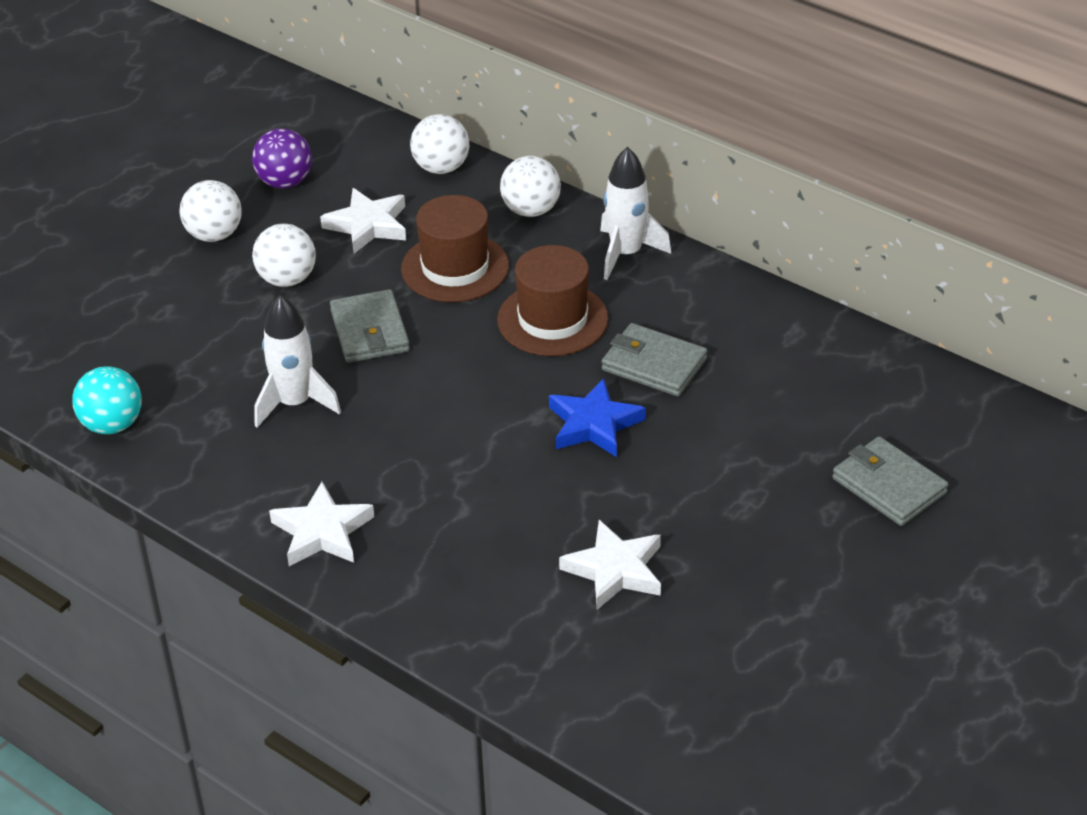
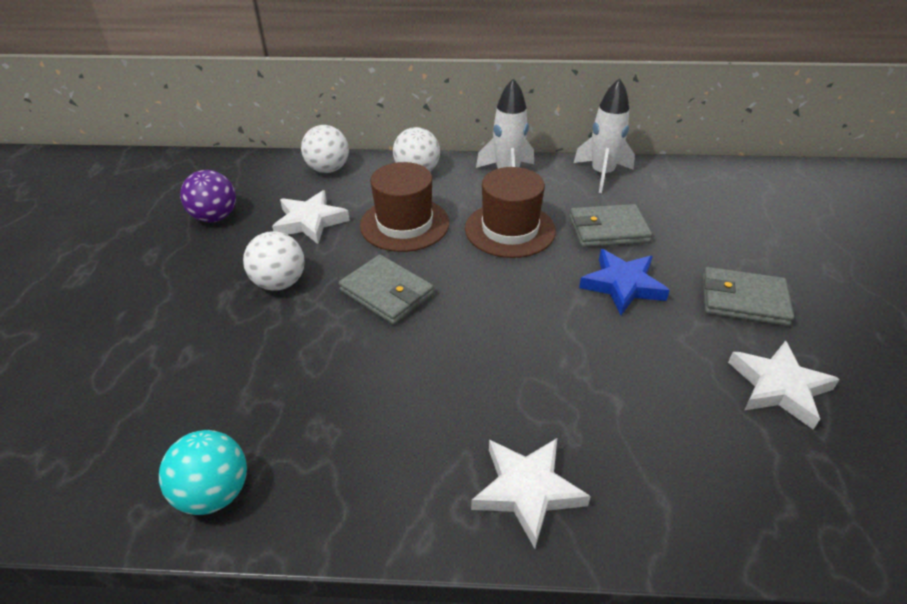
camera: 35 degrees left, 0 degrees up
(214, 235) = (184, 275): white ball -> none
(295, 403) = (382, 379): white rocket -> white rocket (602, 174)
(889, 486) = (835, 240): grey wallet -> grey wallet (743, 300)

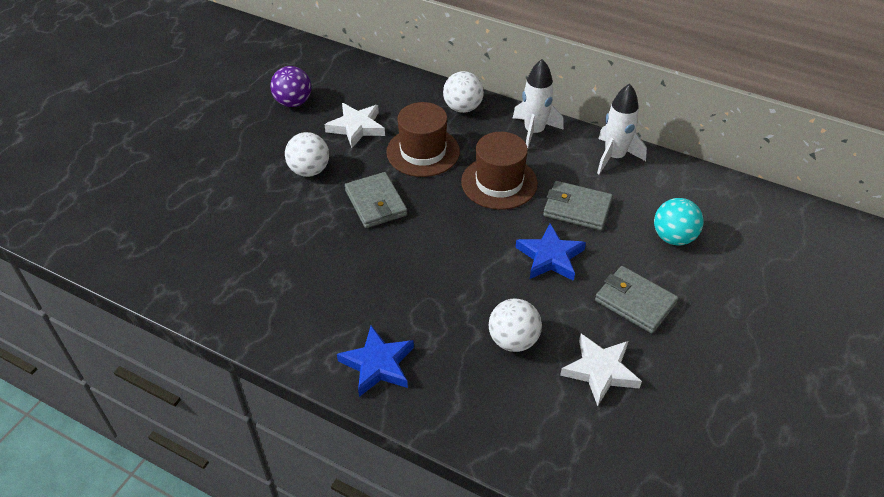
camera: 25 degrees right, 5 degrees up
(214, 493) = (203, 294): turquoise ball -> turquoise ball (673, 237)
(328, 169) = (396, 84): white ball -> white ball (513, 340)
(527, 490) = (378, 364): white star -> blue star

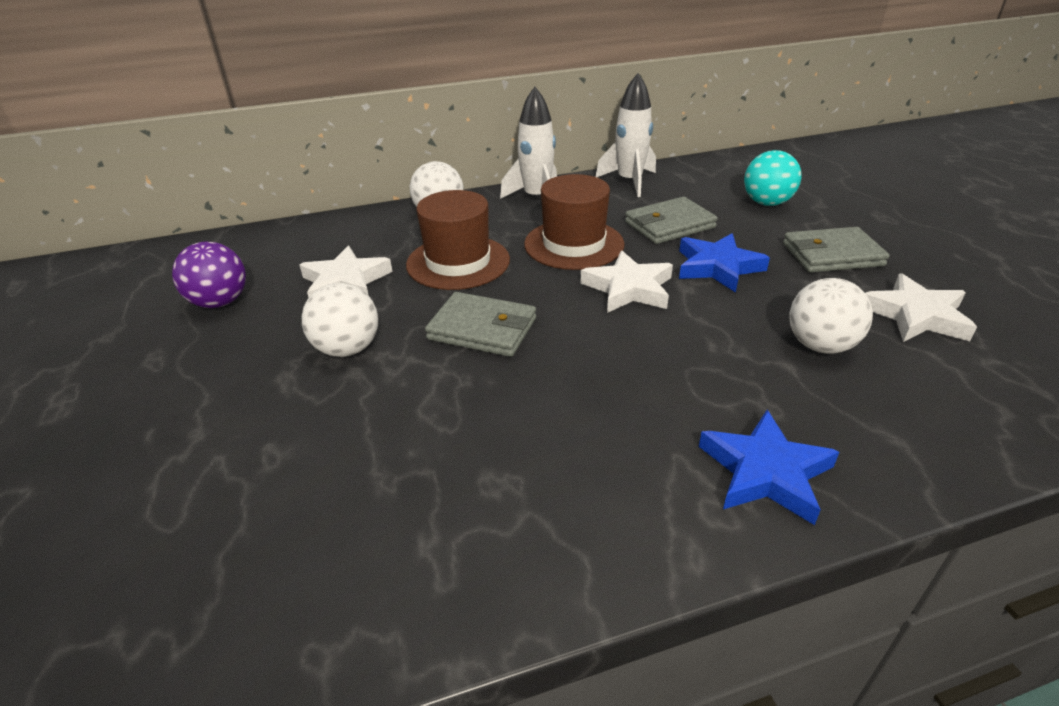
camera: 45 degrees left, 10 degrees down
(479, 233) = (629, 288): none -> white star

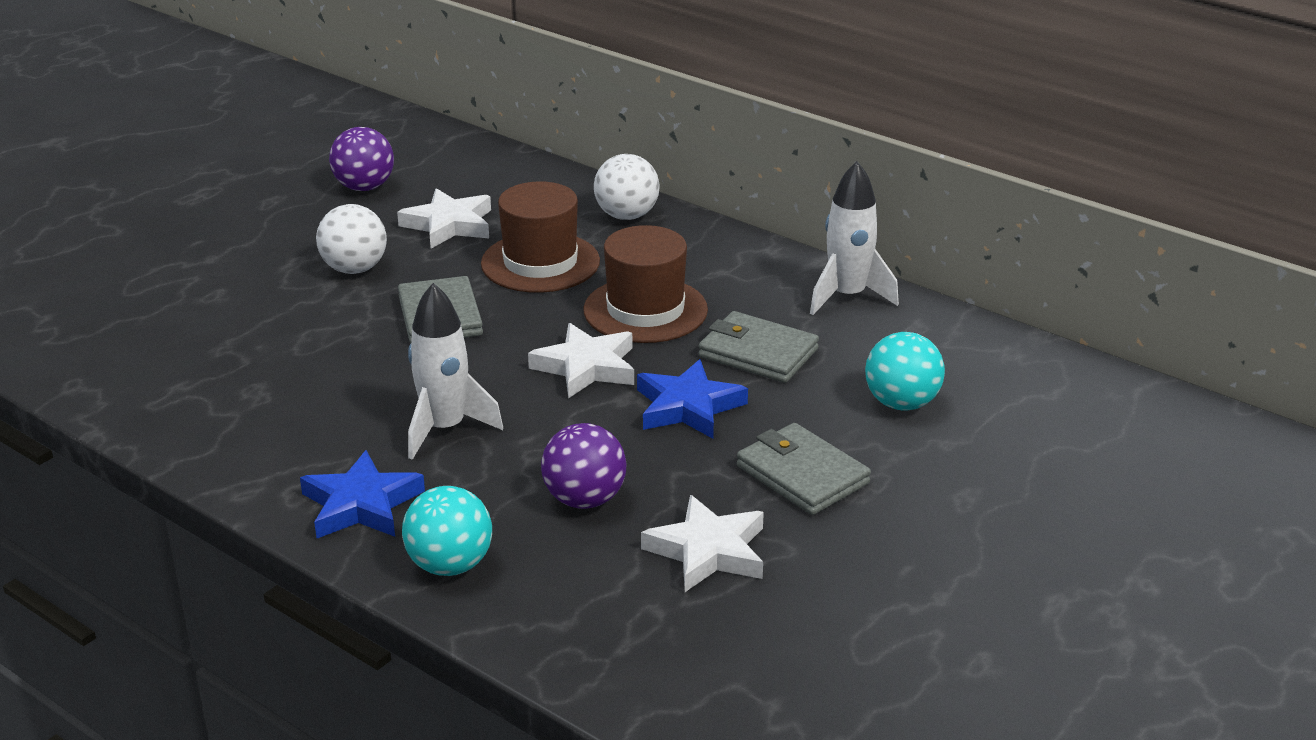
camera: 55 degrees right, 5 degrees down
(536, 198) = (729, 254): white rocket -> white rocket (445, 429)
(820, 345) = (584, 499): white ball -> purple ball
(896, 447) = (450, 565): none -> turquoise ball

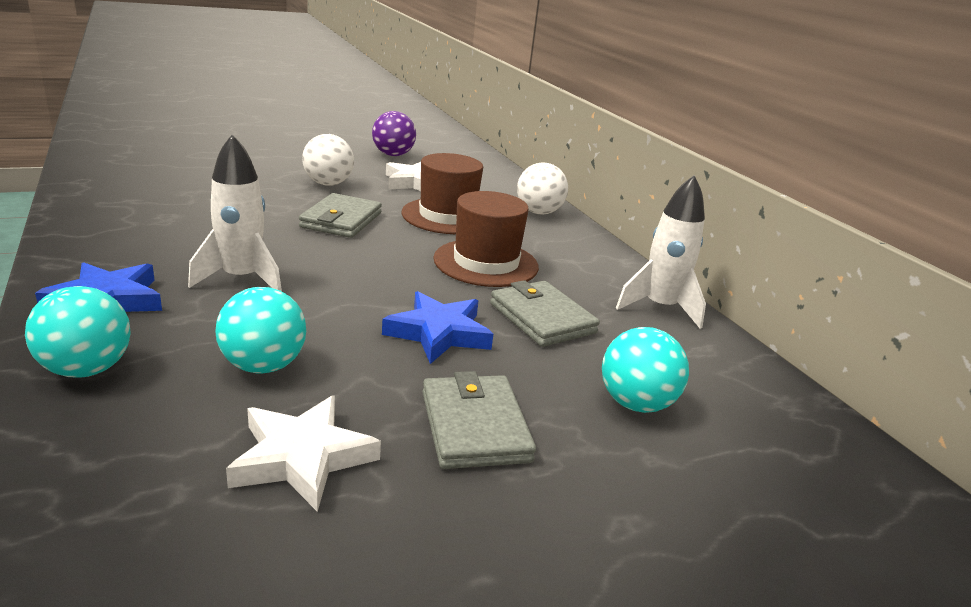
camera: 25 degrees right, 5 degrees down
(584, 499) = (263, 365): purple ball -> turquoise ball
(586, 367) = (396, 280): white star -> none

